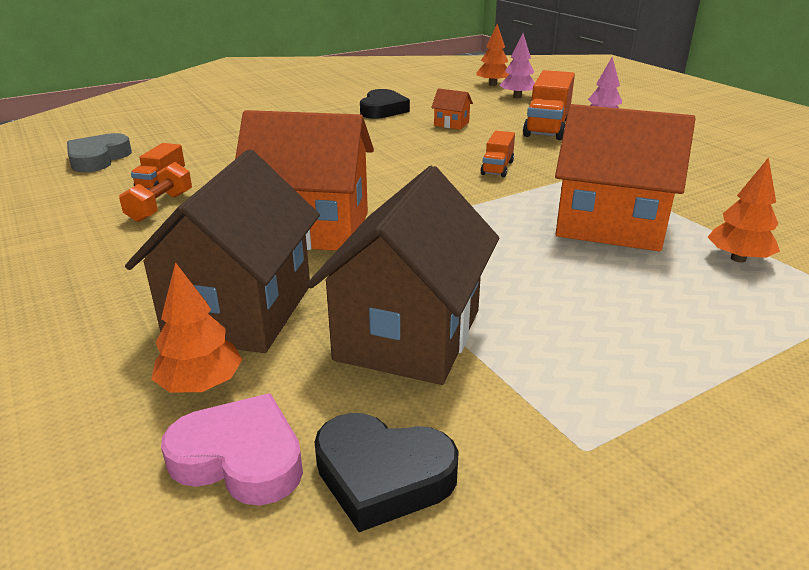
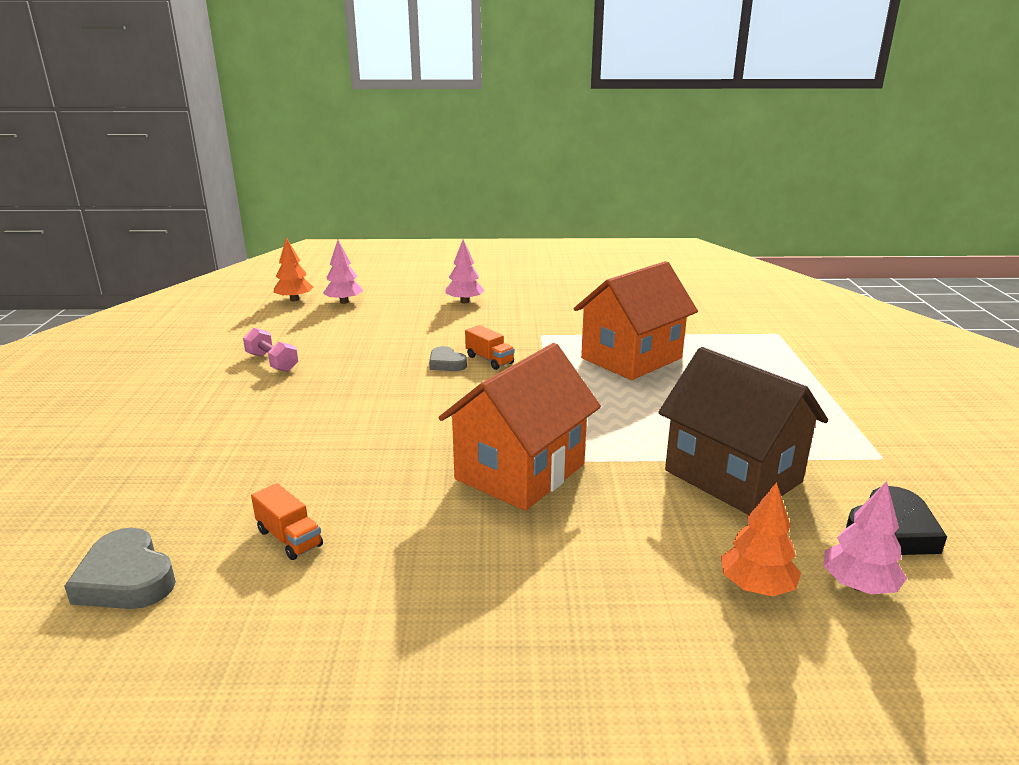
camera: 60 degrees left, 5 degrees down
(160, 207) = (366, 551): orange dumbbell -> none
(240, 311) = (649, 543): brown house -> none
(240, 458) = (858, 585): pink heart -> pink tree
(382, 110) = (272, 362): black heart -> pink dumbbell
(451, 124) = (364, 346): orange house -> none
(464, 155) = (446, 363): none -> grey heart
(547, 127) = (433, 316): orange truck -> none
(738, 259) = (707, 342): orange tree -> none

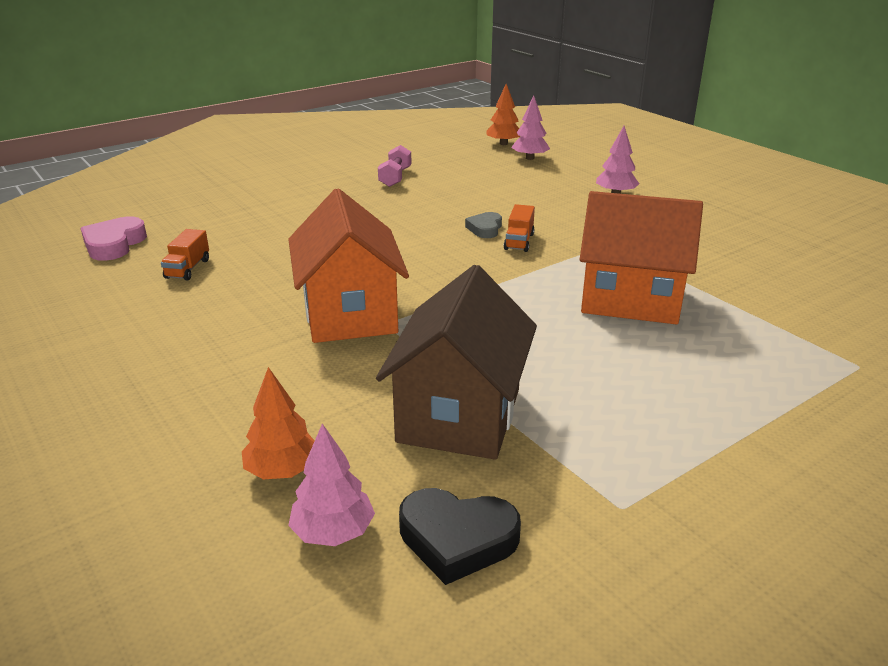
camera: 55 degrees right, 5 degrees up
(126, 579) = (114, 244): grey heart -> pink heart
(520, 471) = (350, 314): orange house -> orange house turned 75 degrees clockwise

